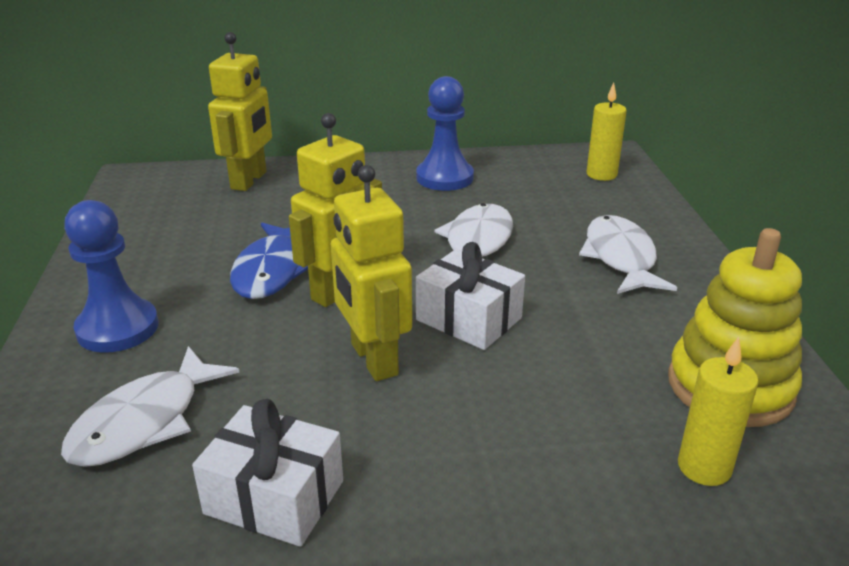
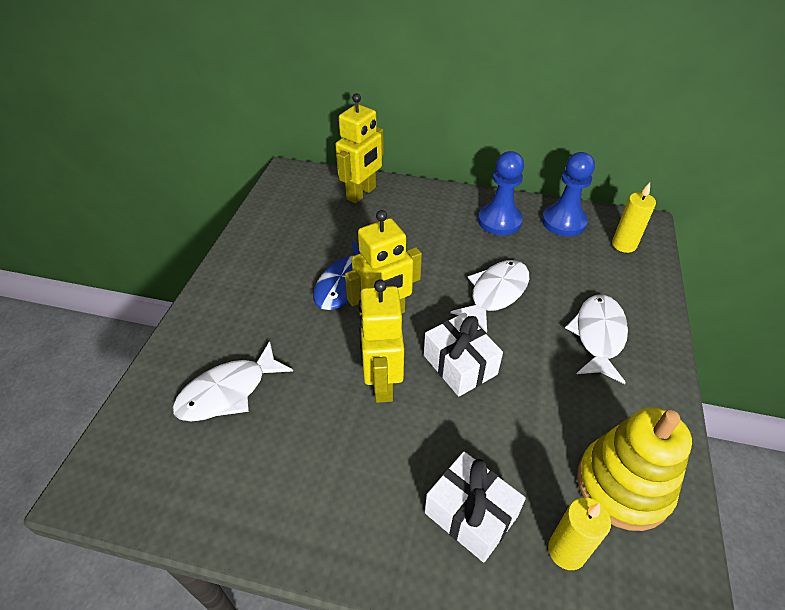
camera: 20 degrees right, 15 degrees up
(118, 328) = (237, 309): blue pawn -> blue pawn (563, 222)
(274, 497) = (281, 477): white gift -> white gift (471, 514)

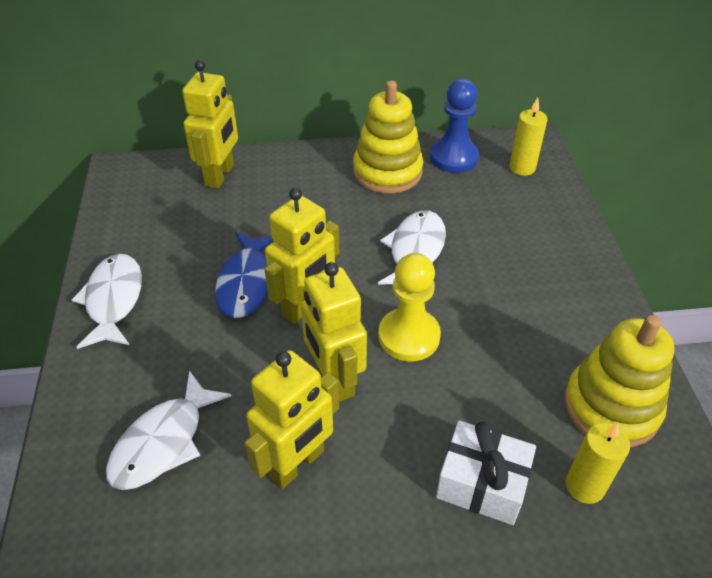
camera: 20 degrees left, 0 degrees up
(321, 443) = (297, 464): none -> yellow robot
(460, 365) = (409, 336): white gift -> yellow pawn
(499, 221) = (387, 172): blue pawn -> yellow stacking toy
(598, 336) = (533, 268): white fish -> white fish (114, 300)

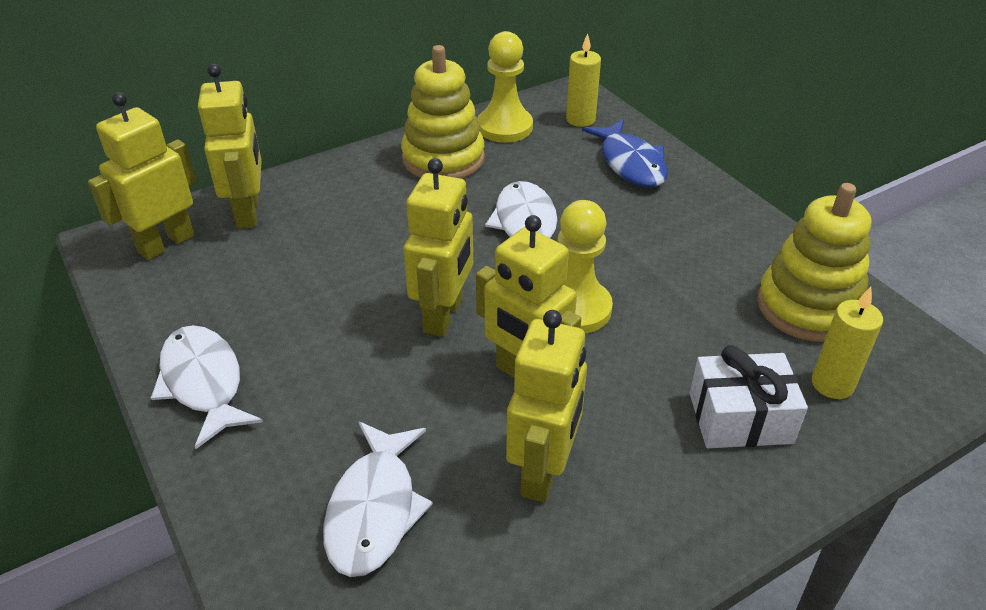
camera: 25 degrees left, 5 degrees down
(152, 183) = (166, 244): none -> yellow robot
(247, 283) = (360, 313): blue fish -> blue fish (630, 163)
(454, 157) = (505, 127): blue pawn -> yellow pawn

